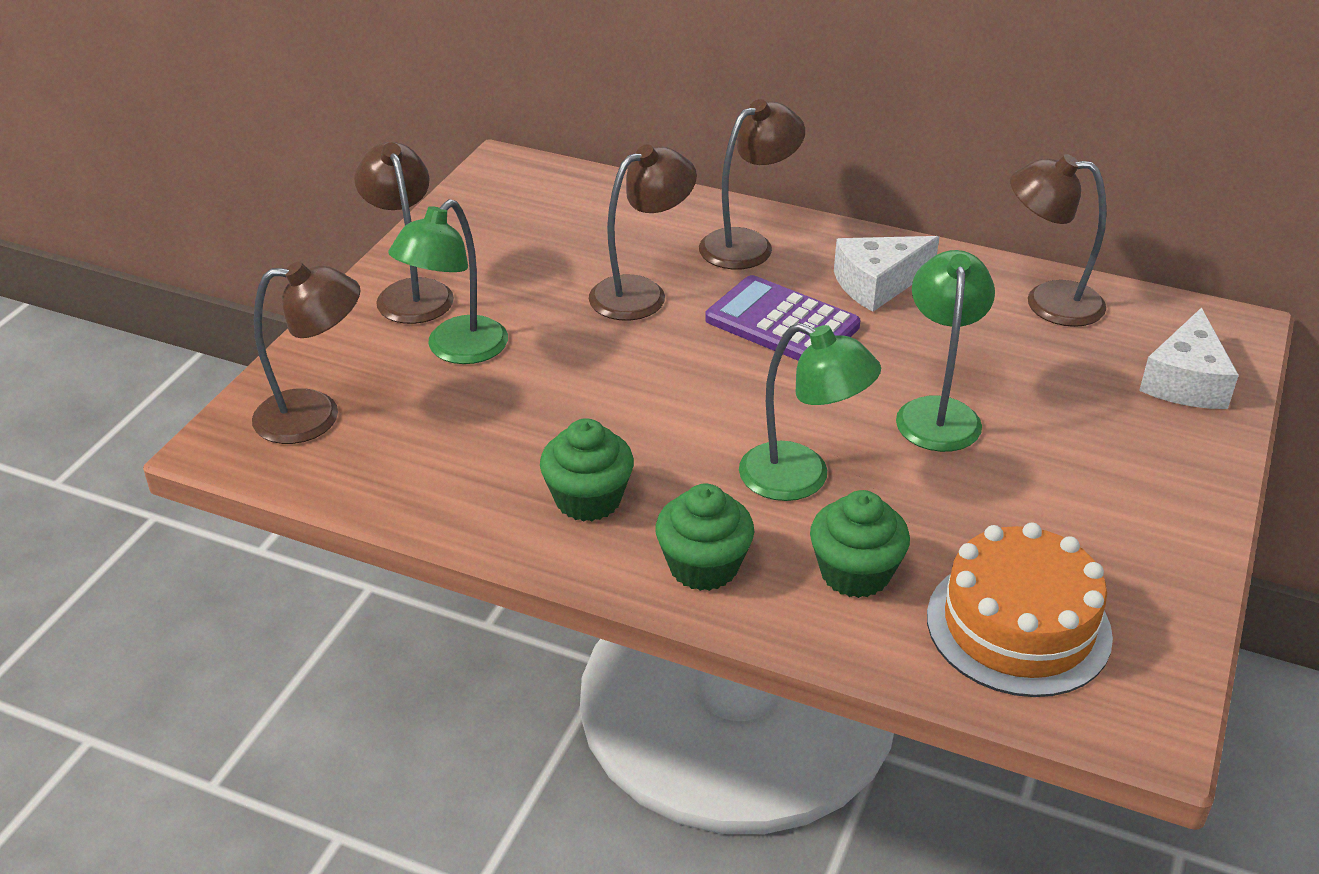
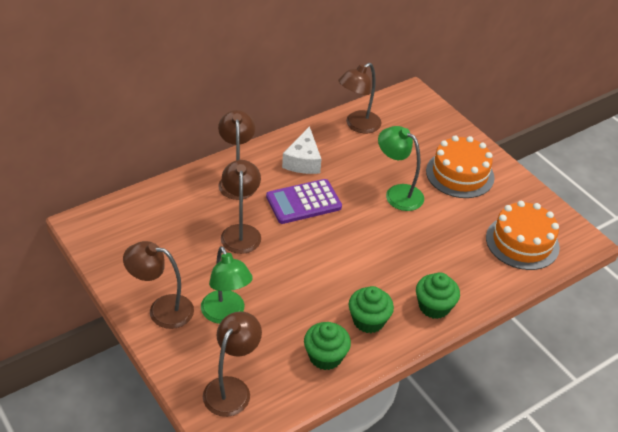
camera: 60 degrees left, 5 degrees up
(801, 479) = (405, 252): green lamp -> none
(855, 573) = (468, 267): green cupcake -> green cupcake (325, 356)
(1097, 468) = (460, 174): none -> orange cake
(1185, 381) = (432, 124): white cheese -> none

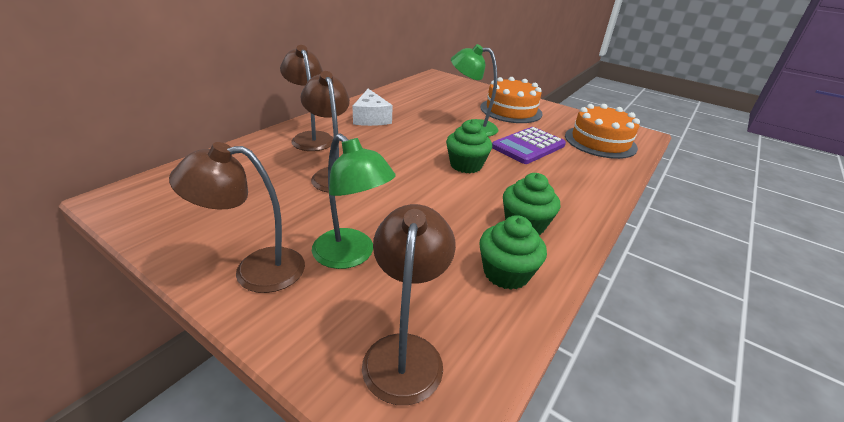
camera: 20 degrees left, 10 degrees down
(303, 202) = (388, 143): purple calculator -> purple calculator (528, 146)
(357, 125) = (405, 94): brown lamp -> none
(434, 306) = (577, 199): green cupcake -> green cupcake (466, 165)

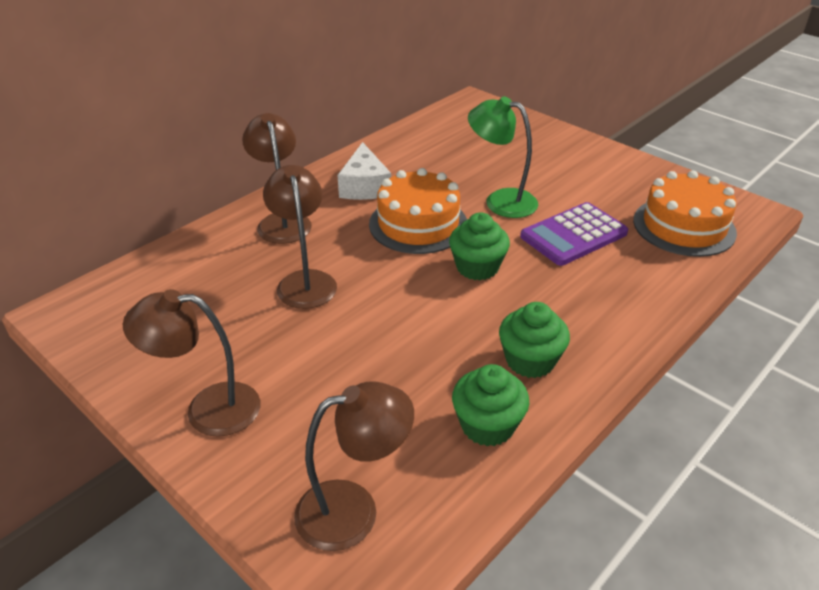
camera: 10 degrees right, 5 degrees up
(351, 256) = (312, 395): green lamp -> none
(405, 352) = (354, 510): brown lamp -> brown lamp turned 60 degrees clockwise
(511, 110) = (567, 168): orange cake -> orange cake (418, 224)

